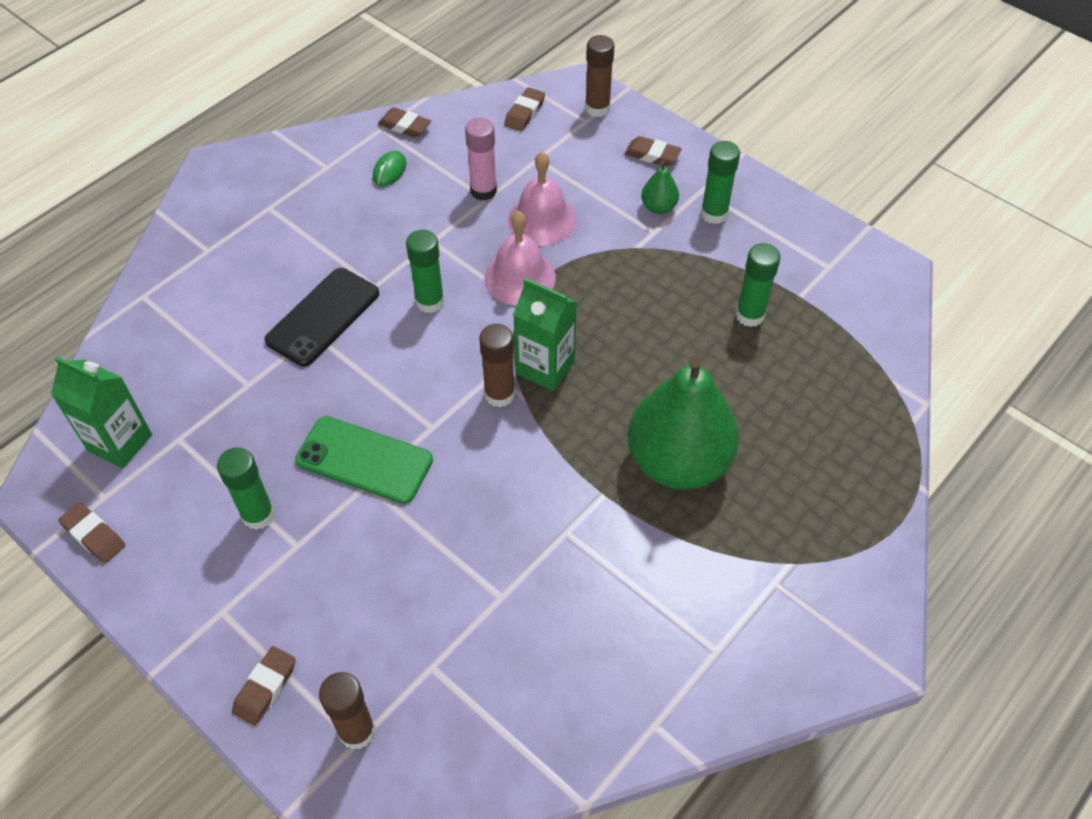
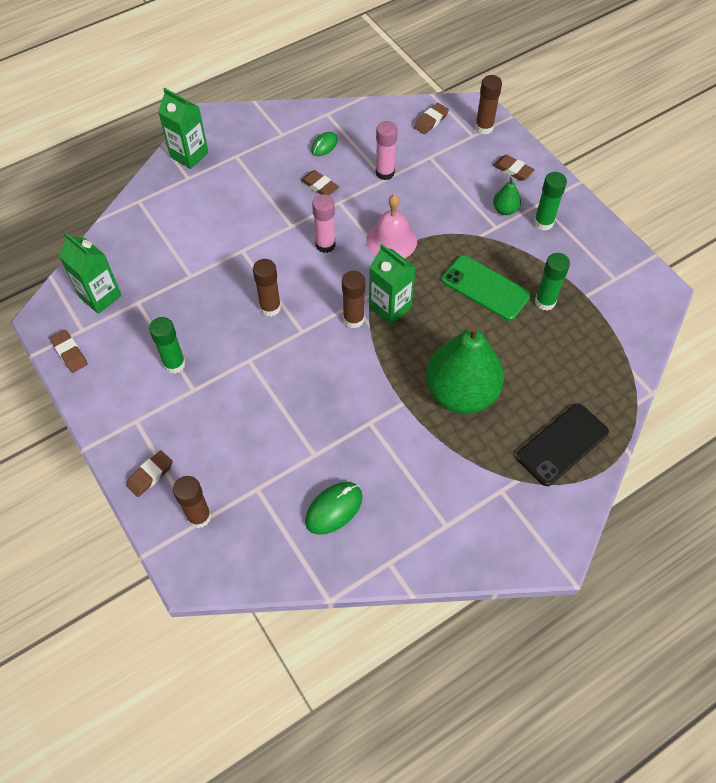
camera: 15 degrees right, 5 degrees up
(201, 219) = (189, 155): none -> green carton
(323, 317) = (251, 240): black phone -> black phone (562, 444)
(364, 460) = (251, 343): green phone -> green phone (485, 288)
(377, 404) = (270, 307): none -> brown glue stick
(405, 126) = (344, 115): brown eraser -> brown eraser (320, 186)
(430, 302) = (325, 245): green glue stick -> pink glue stick
(542, 220) = (419, 202): pink bell -> none
(552, 668) = (334, 509): none -> green mouse

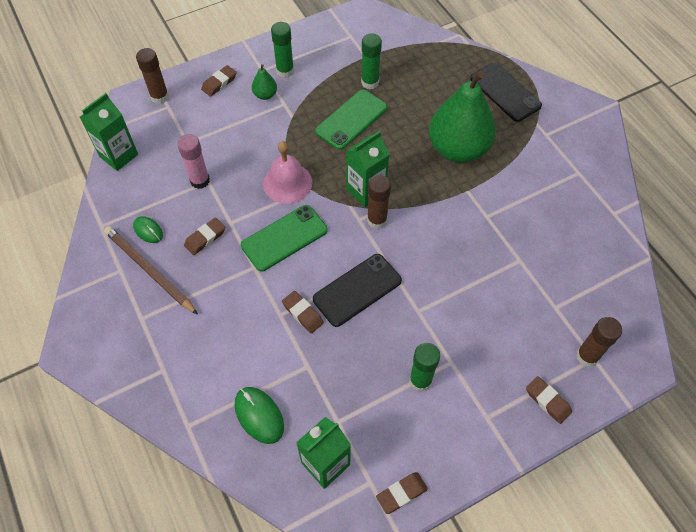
camera: 85 degrees left, 0 degrees up
(189, 155) = (127, 368): green carton -> green carton (119, 155)
(270, 307) = (357, 290): brown glue stick -> black phone
(283, 153) = (149, 270): none -> brown pencil
(325, 245) = (284, 238): pink glue stick -> green phone
(334, 509) = (571, 248): green mouse -> green mouse (259, 415)
(431, 121) = (139, 137): brown eraser -> brown eraser (303, 313)

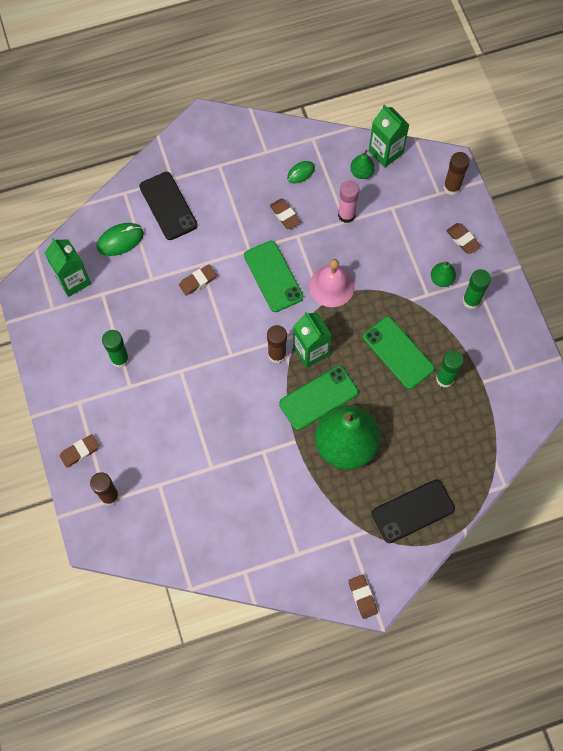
camera: 100 degrees right, 10 degrees up
(145, 174) = (361, 172): none -> green pear
(149, 270) = (261, 172): brown pencil -> none
(357, 290) = (210, 326): black phone -> black phone (168, 206)
(401, 493) = (38, 328): brown eraser -> brown eraser (362, 597)
(415, 177) = (318, 398): none -> green phone

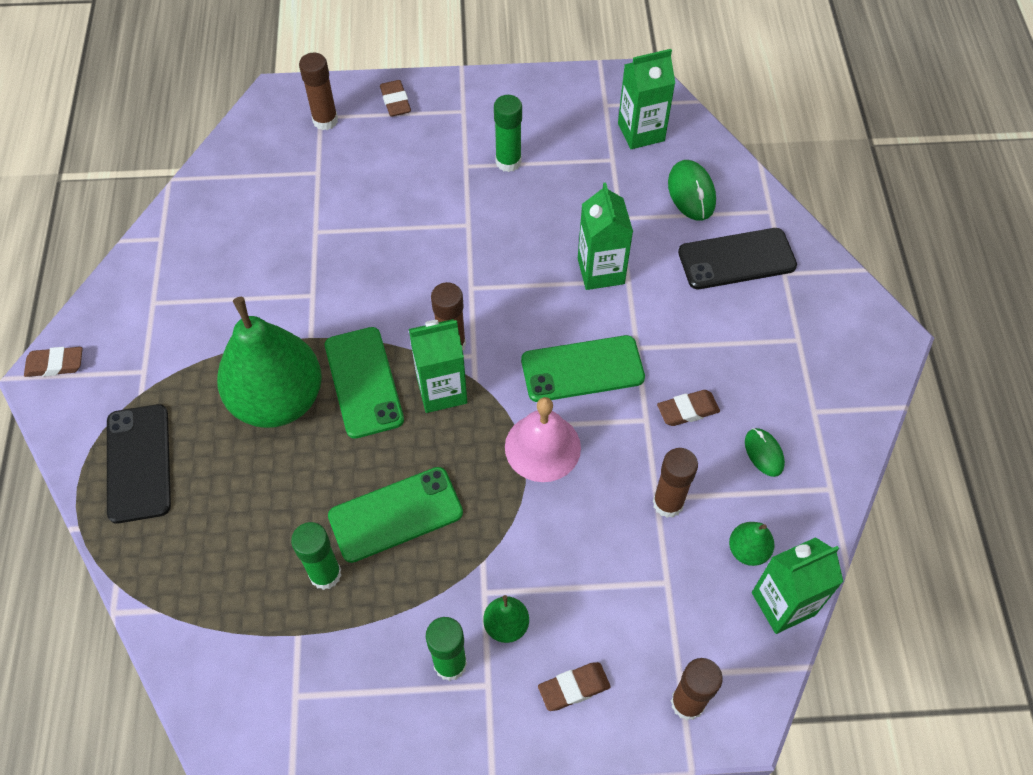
camera: 105 degrees right, 10 degrees down
(198, 281) = (601, 271): brown eraser -> green carton
(346, 215) = (668, 503): pink glue stick -> brown glue stick

